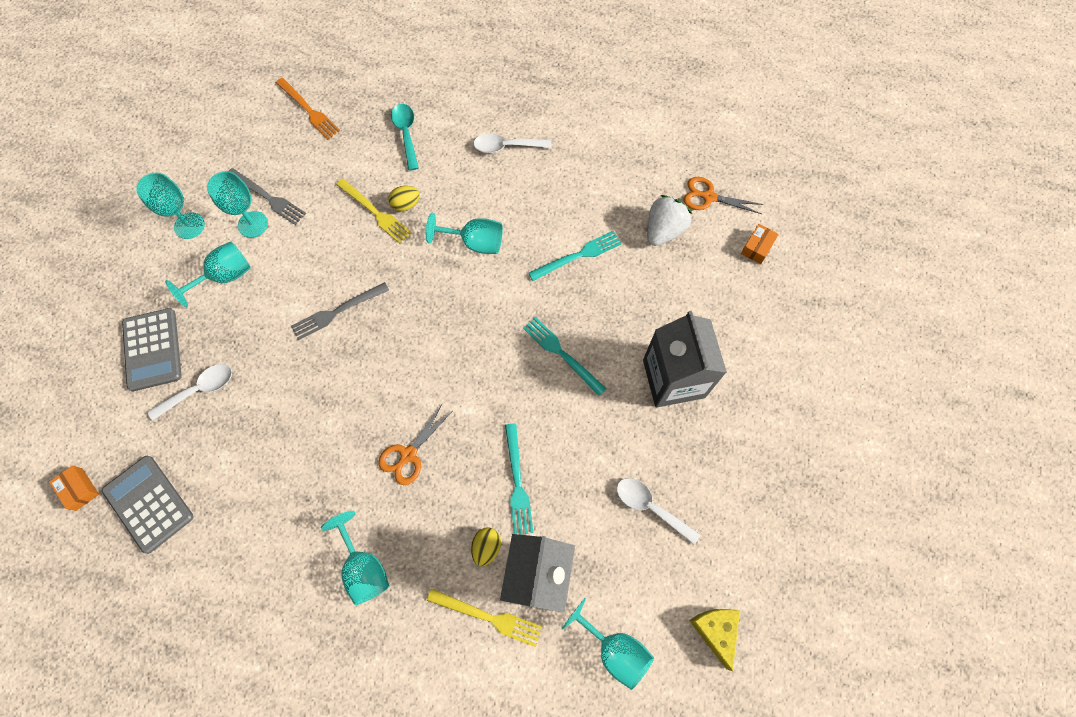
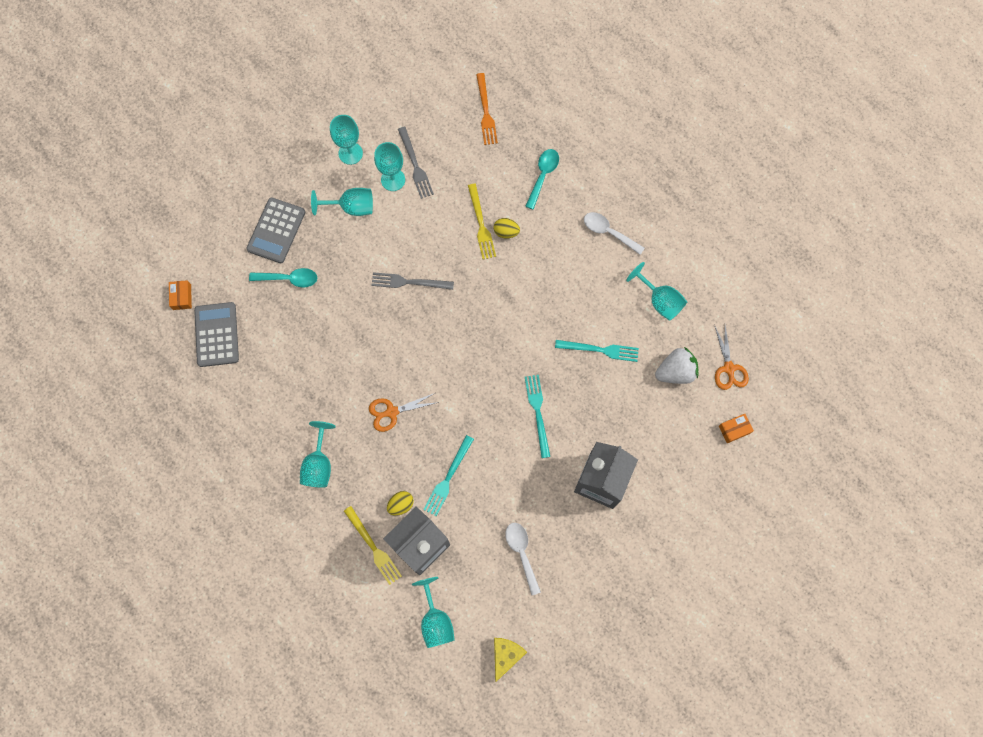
camera: 35 degrees right, 5 degrees up
(199, 390) = (289, 279): white spoon -> turquoise spoon
(475, 242) = (534, 292): turquoise goblet -> turquoise goblet (660, 301)
(709, 197) = (729, 368): orange scissors -> orange scissors turned 150 degrees counterclockwise

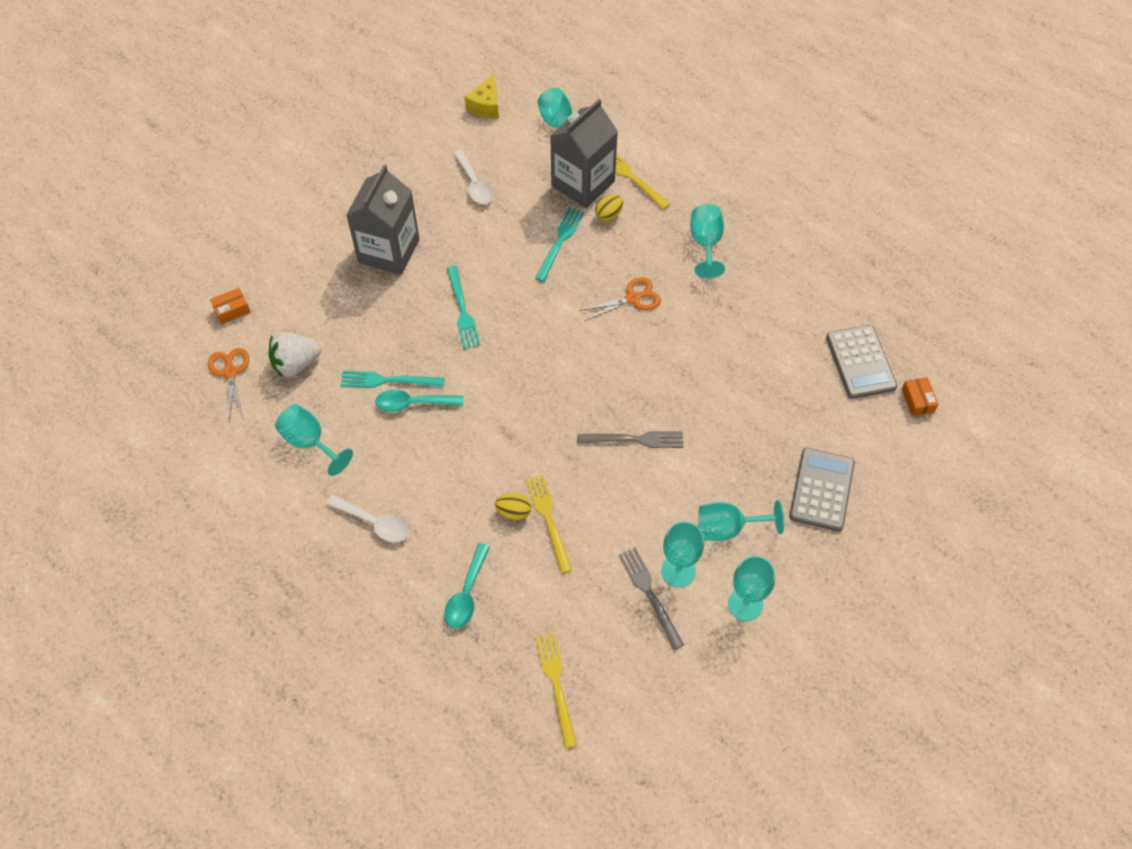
camera: 175 degrees right, 15 degrees down
(289, 279) = (789, 432): turquoise spoon -> turquoise spoon (413, 403)
(485, 112) = (556, 685): orange fork -> yellow fork

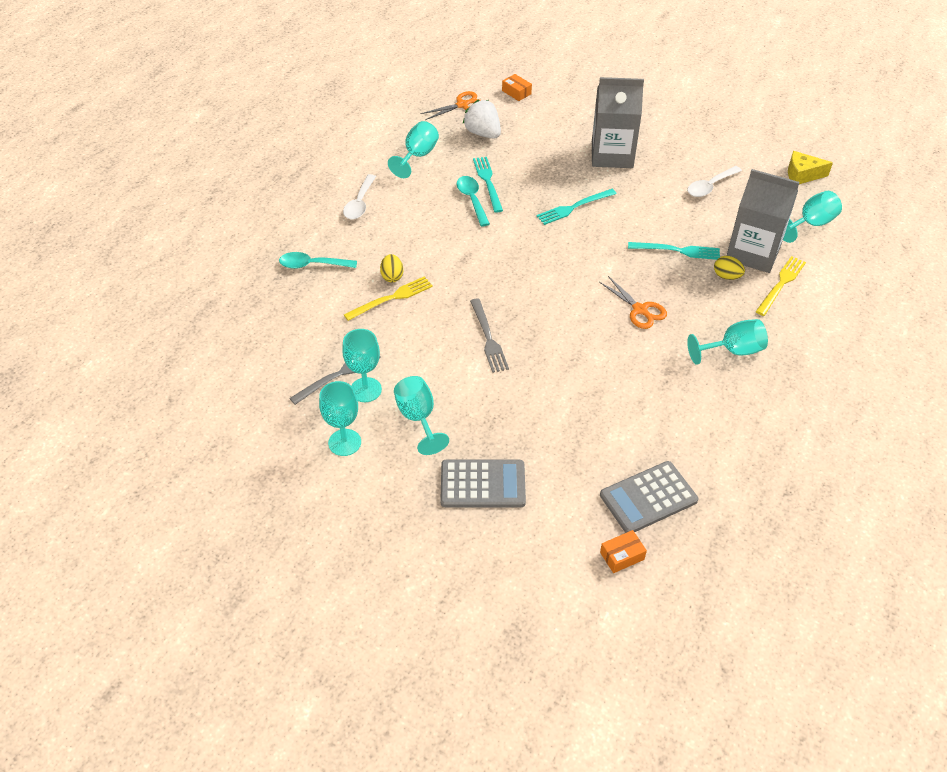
camera: 75 degrees right, 10 degrees down
(556, 685) = (245, 331): yellow fork -> none

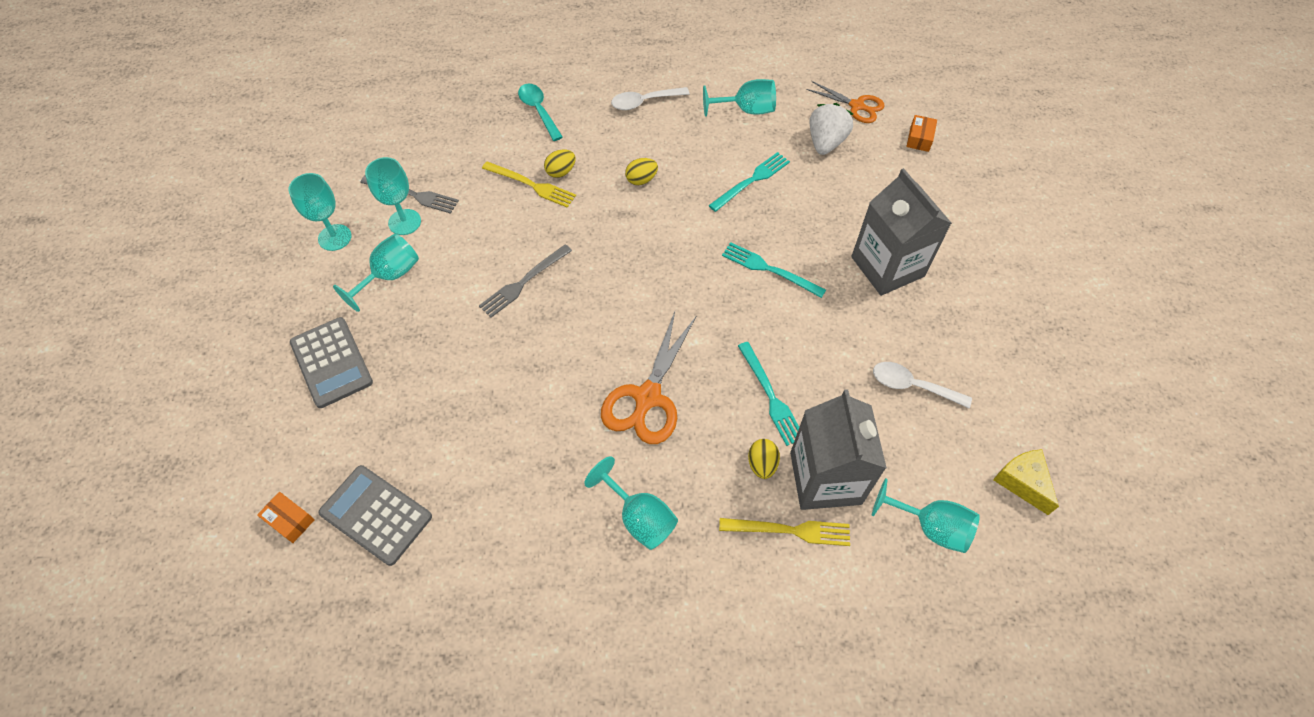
camera: 60 degrees right, 10 degrees up
(439, 236) = (641, 180): none -> yellow egg
(472, 200) = (714, 180): turquoise spoon -> none
(640, 310) = (647, 397): orange scissors -> orange scissors, size x1.58

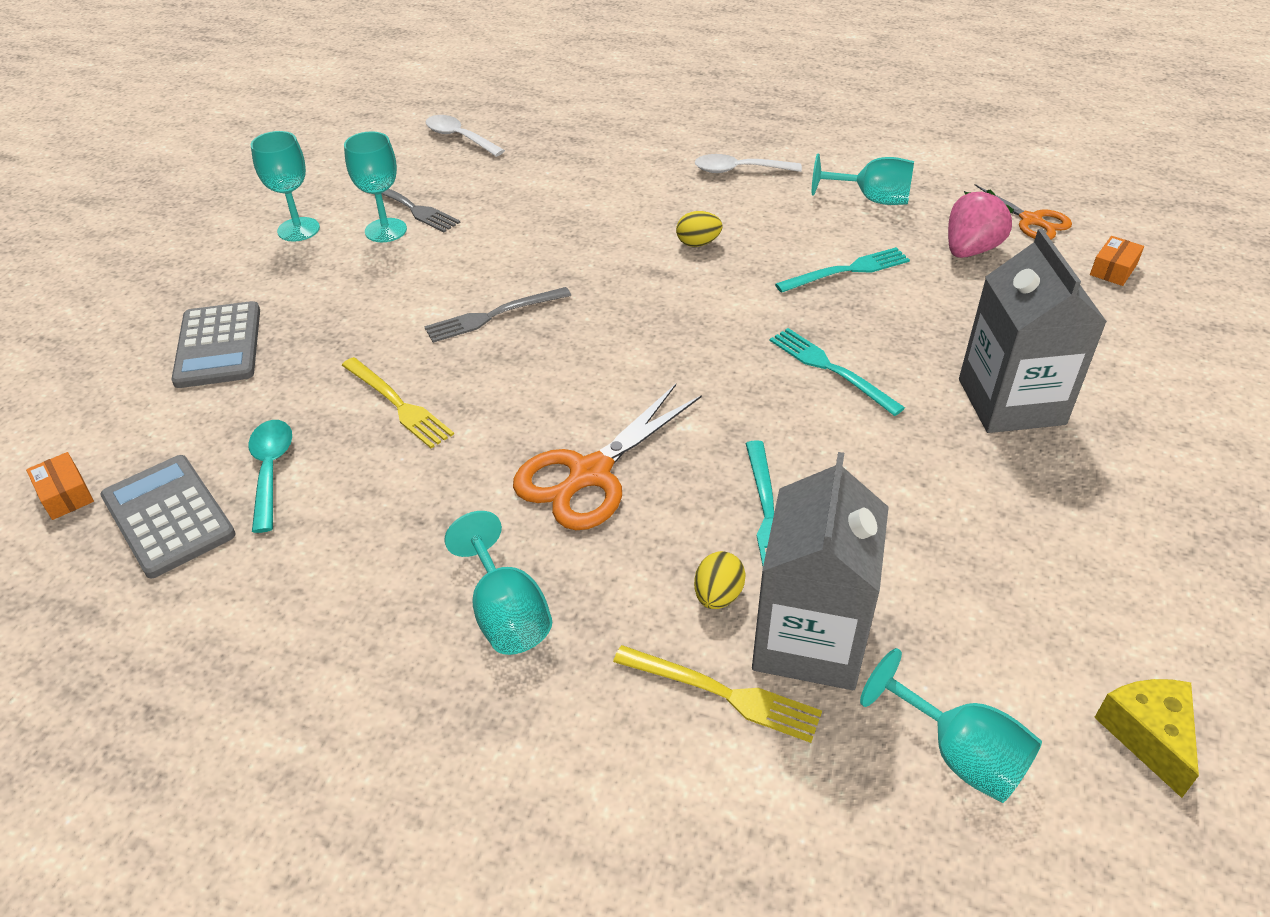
camera: 20 degrees right, 15 degrees down
(389, 276) = (337, 277): turquoise goblet -> none
(531, 185) = (556, 223): yellow fork -> yellow fork (397, 404)
(538, 110) = (603, 157): turquoise spoon -> turquoise spoon (270, 470)
(561, 172) = (599, 218): yellow egg -> none
(825, 142) = (970, 250): white strawberry -> pink strawberry
(912, 386) = (997, 555): white spoon -> white spoon (459, 138)

